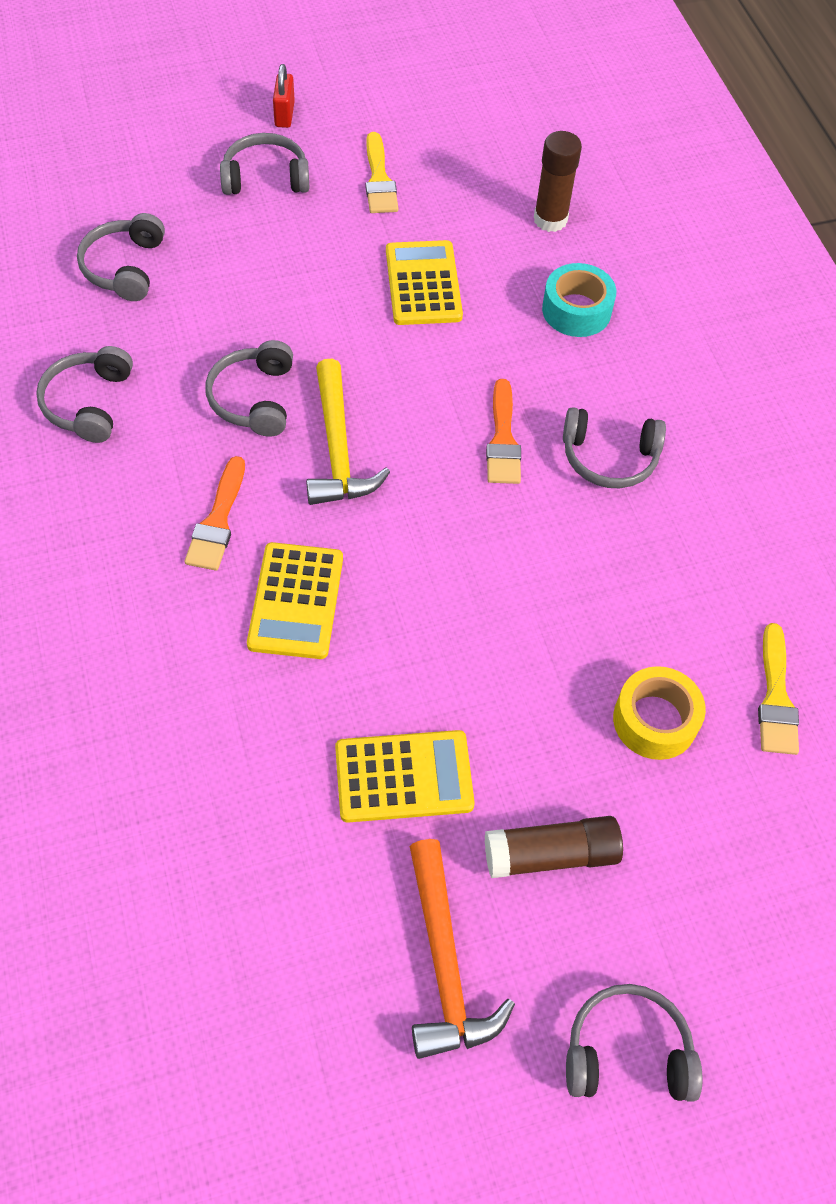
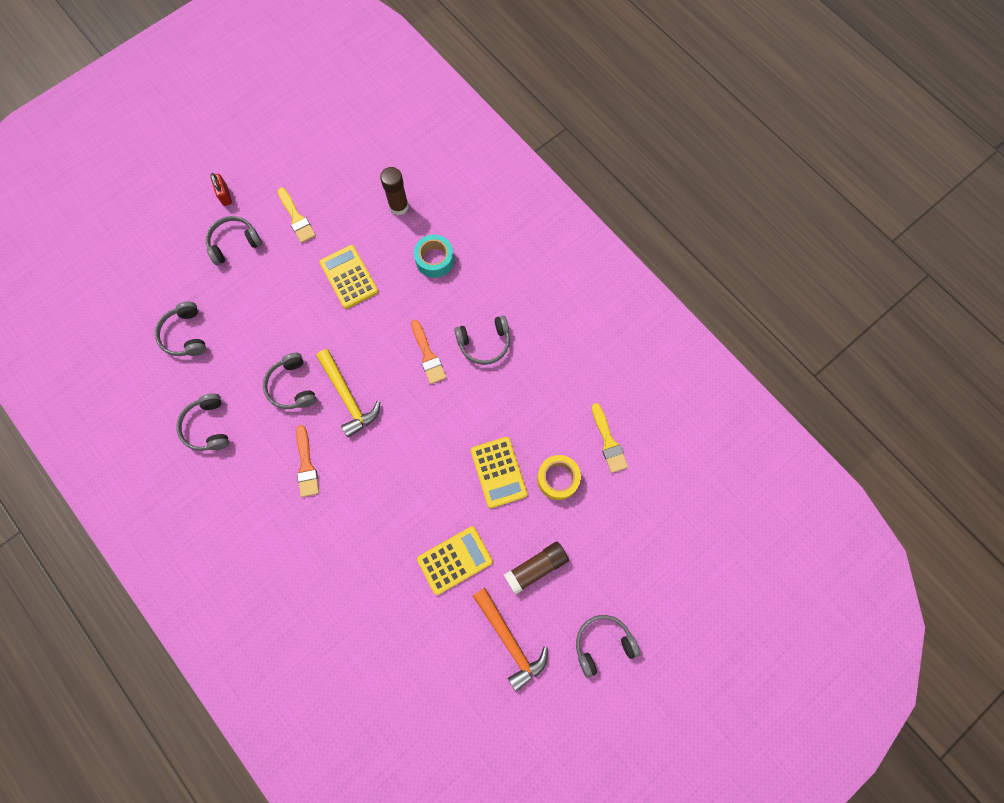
camera: 20 degrees left, 15 degrees up
(295, 601) = (365, 492): yellow calculator -> yellow calculator (498, 472)

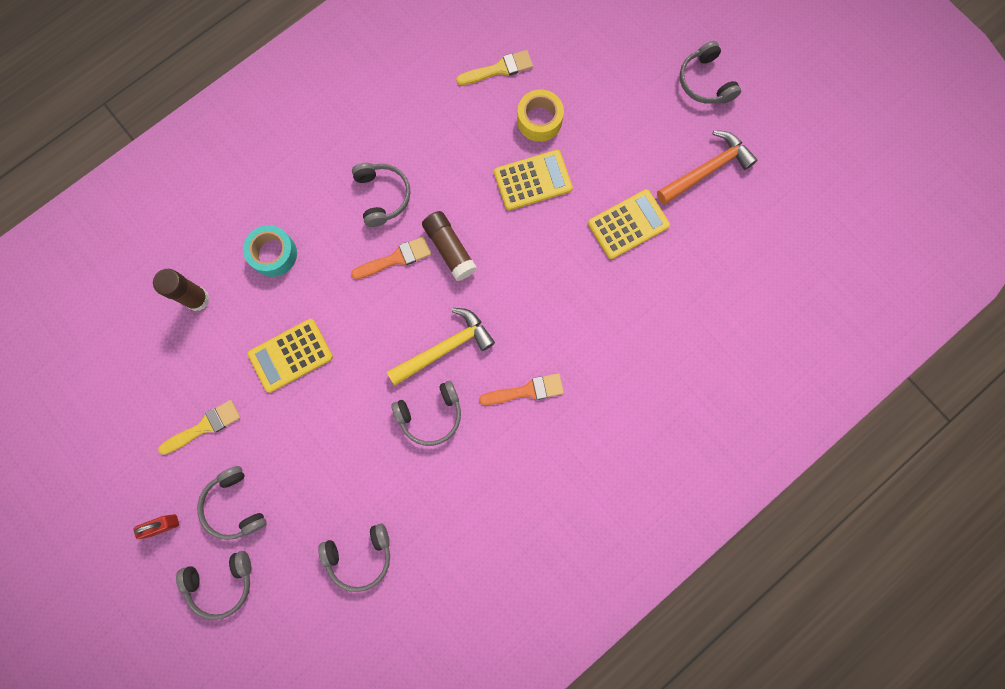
camera: 90 degrees left, 5 degrees up
(207, 427) = (480, 513): grey headphones -> grey headphones (221, 583)
(455, 560) = (628, 224): yellow calculator -> yellow calculator turned 90 degrees clockwise
(536, 567) = (633, 143): brown glue stick -> brown glue stick (449, 249)

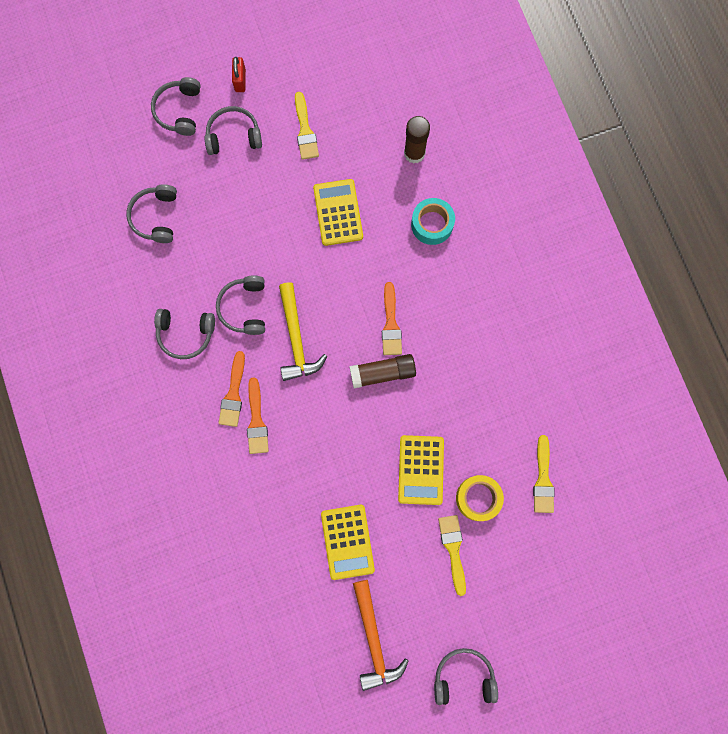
camera: 110 degrees right, 0 degrees up
(382, 196) = (452, 331): grey headphones -> grey headphones (185, 334)
(545, 356) = (256, 420): none -> orange brush
(596, 127) = (453, 550): none -> yellow brush

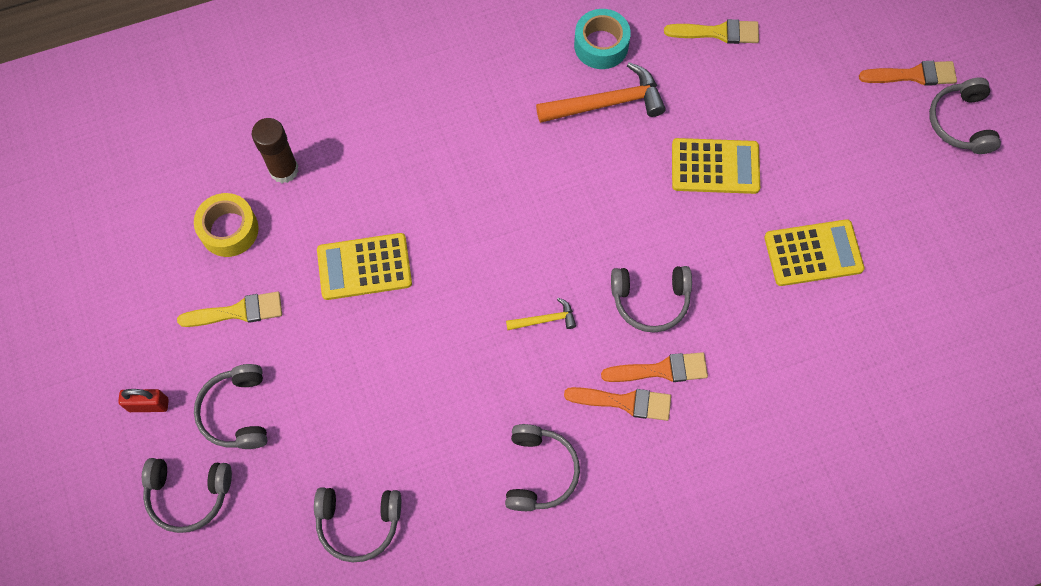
camera: 90 degrees left, 10 degrees down
(244, 308) = (501, 390): grey headphones -> grey headphones (650, 300)
(296, 338) = (545, 320): yellow hammer -> yellow hammer, size x0.51
(373, 639) = (930, 222): orange hammer -> orange hammer (606, 103)
(383, 373) = (590, 210): brown glue stick -> none
(391, 324) = (523, 200): orange brush -> orange brush (913, 75)
(432, 224) = (387, 149): turquoise tape -> turquoise tape (601, 45)
(453, 550) = (811, 131): yellow brush -> none
(478, 498) = (746, 103): yellow tape -> yellow tape (229, 230)

